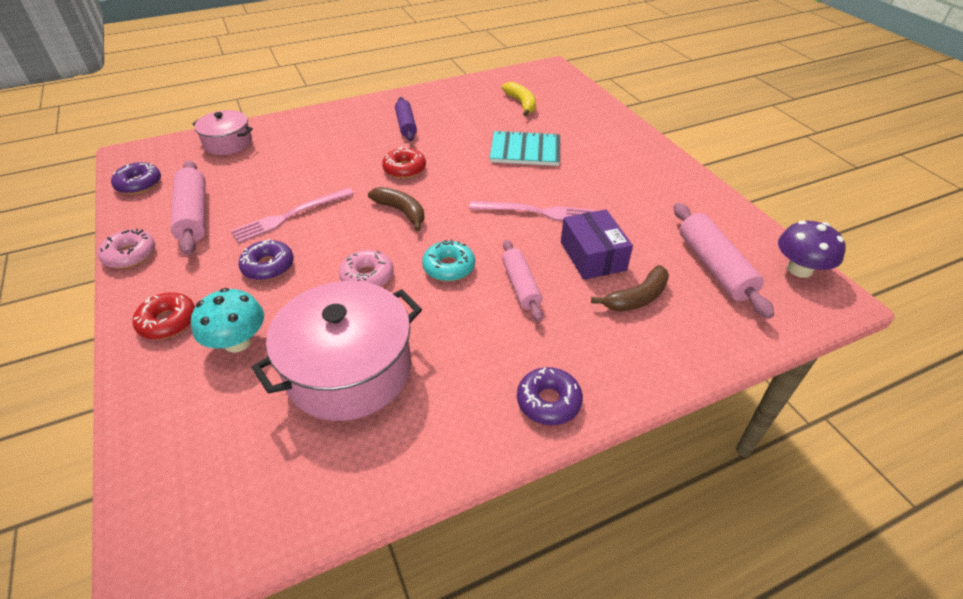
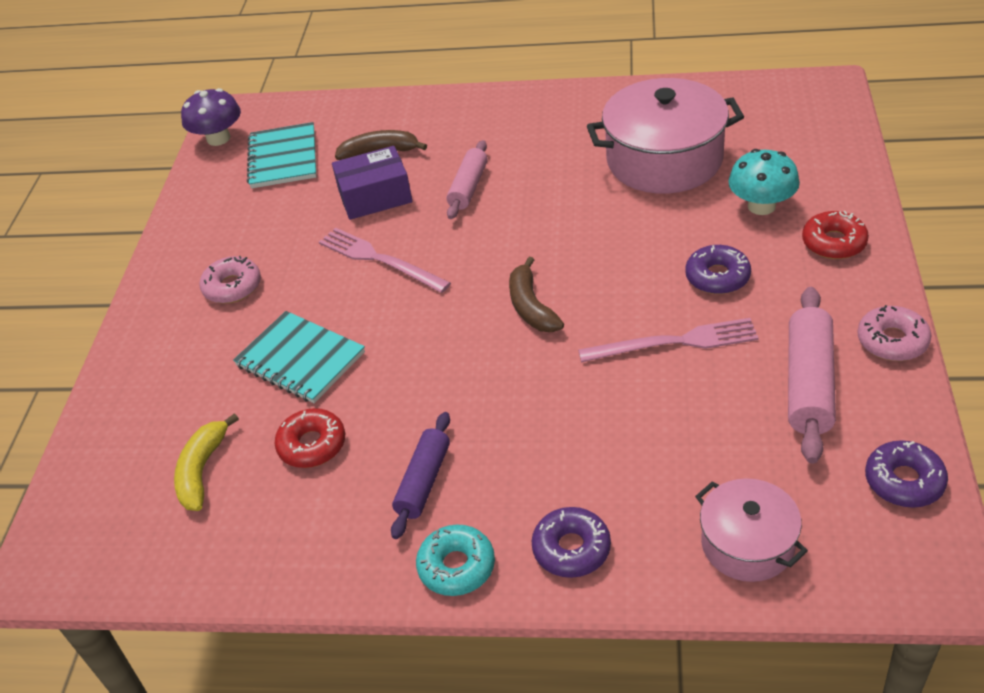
camera: 145 degrees left, 0 degrees up
(367, 276) = (612, 235): pink donut -> pink donut (232, 287)
(404, 169) = (485, 379): red donut -> red donut (312, 445)
(449, 267) = (523, 223): turquoise donut -> turquoise donut (456, 567)
(548, 401) = (521, 105): purple donut -> purple donut (571, 549)
(592, 256) = (375, 196): purple box -> purple box turned 60 degrees clockwise
(714, 267) = (283, 158): pink rolling pin -> turquoise notebook

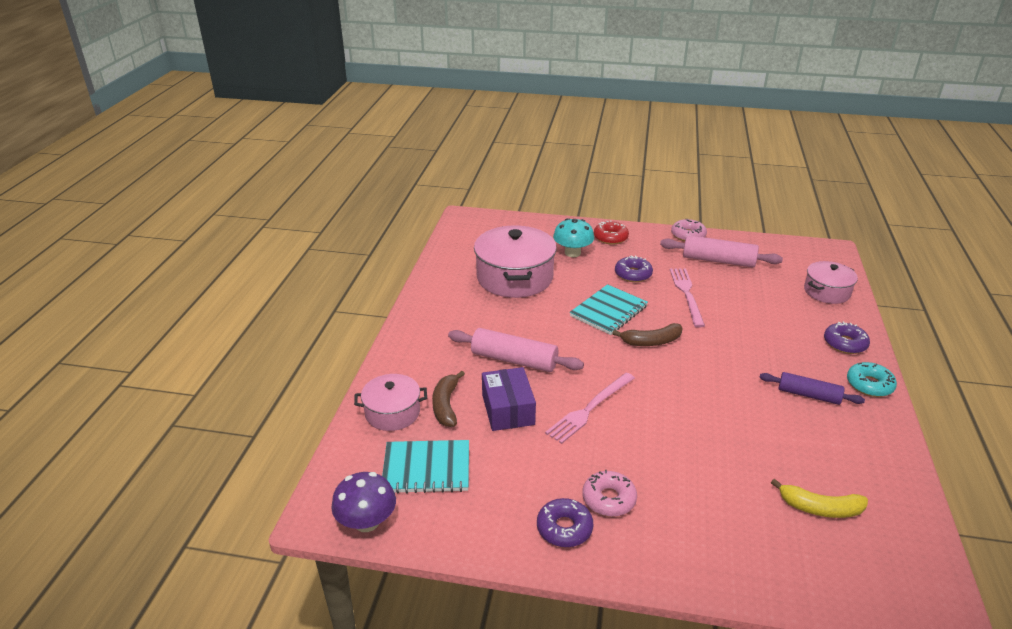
camera: 90 degrees left, 10 degrees down
(300, 359) = (700, 454): turquoise notebook -> turquoise notebook (609, 311)
(312, 445) = (785, 446): red donut -> none
(366, 120) = (392, 412): none -> pink pot
(468, 187) = (514, 360): pink rolling pin -> pink rolling pin, size x1.51
(904, 481) = (779, 248): purple donut -> purple donut (564, 528)

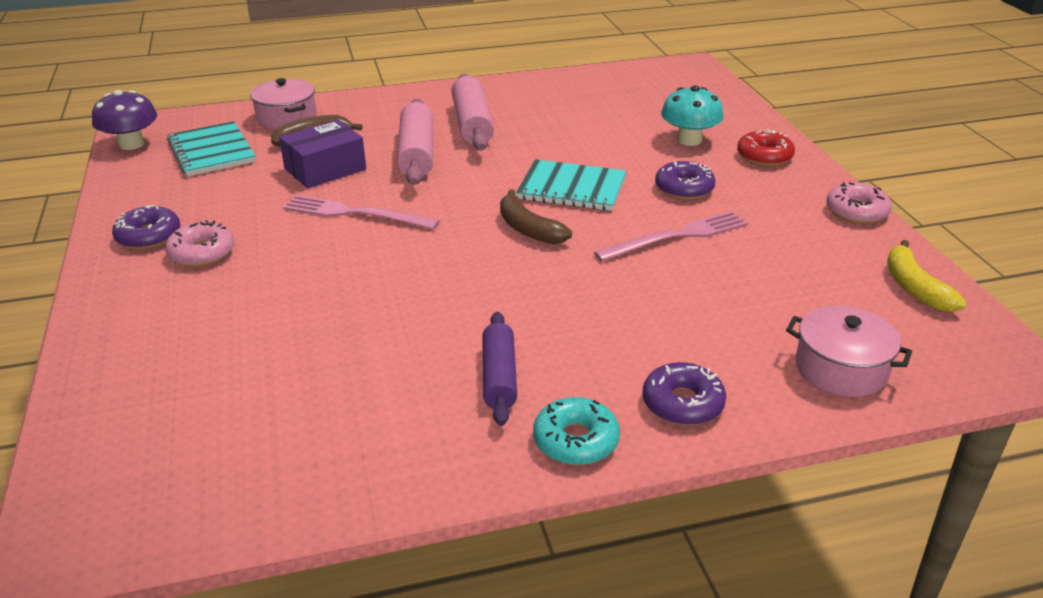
camera: 65 degrees right, 0 degrees up
(514, 277) = (587, 119): pink pot -> none
(718, 260) = (810, 248): pink rolling pin -> pink rolling pin (472, 124)
(820, 508) = (239, 411): yellow banana -> yellow banana (914, 287)

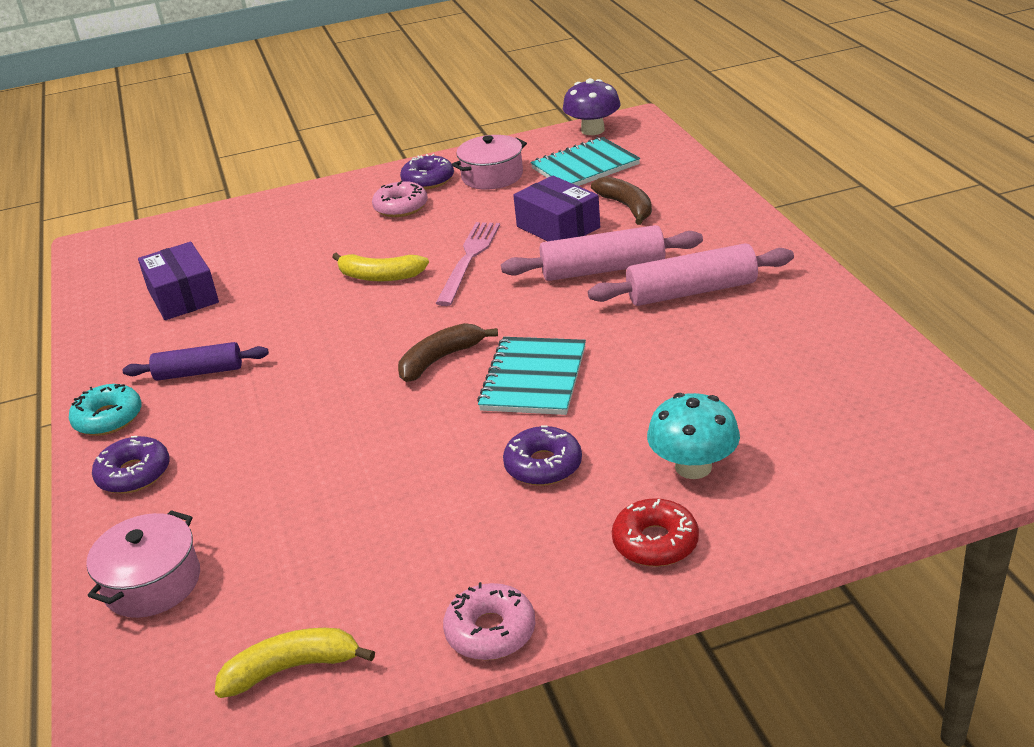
camera: 90 degrees right, 0 degrees up
(286, 118) = (672, 183): pink pot -> pink pot (492, 176)
(309, 411) = (183, 296): none -> purple box
(355, 263) = (380, 276): none -> yellow banana
(677, 236) = (424, 463): pink fork -> none

